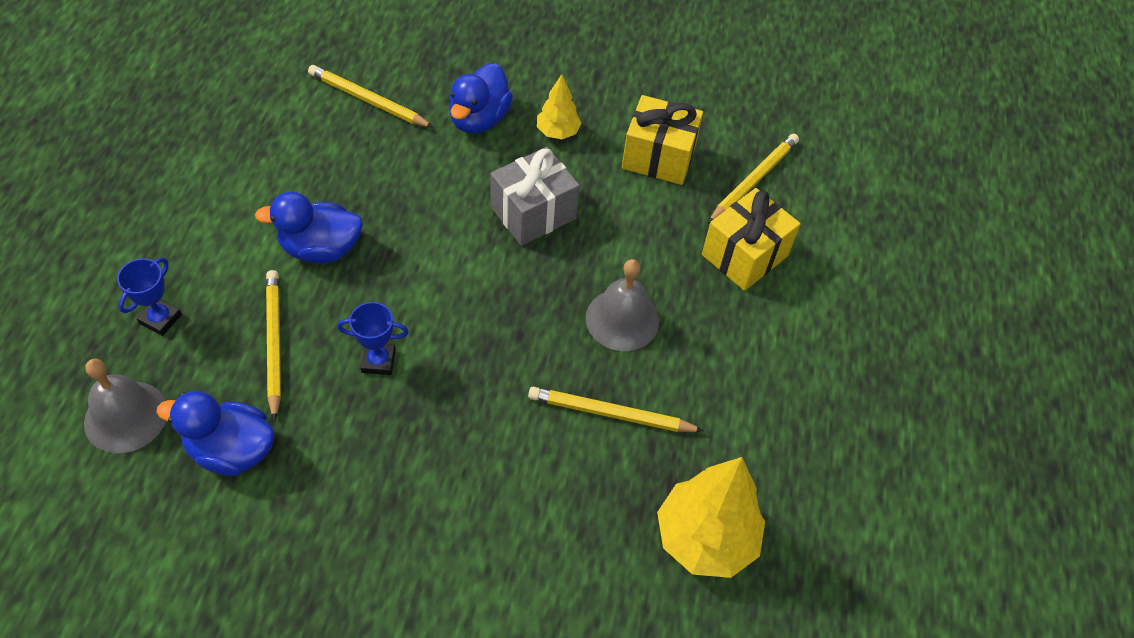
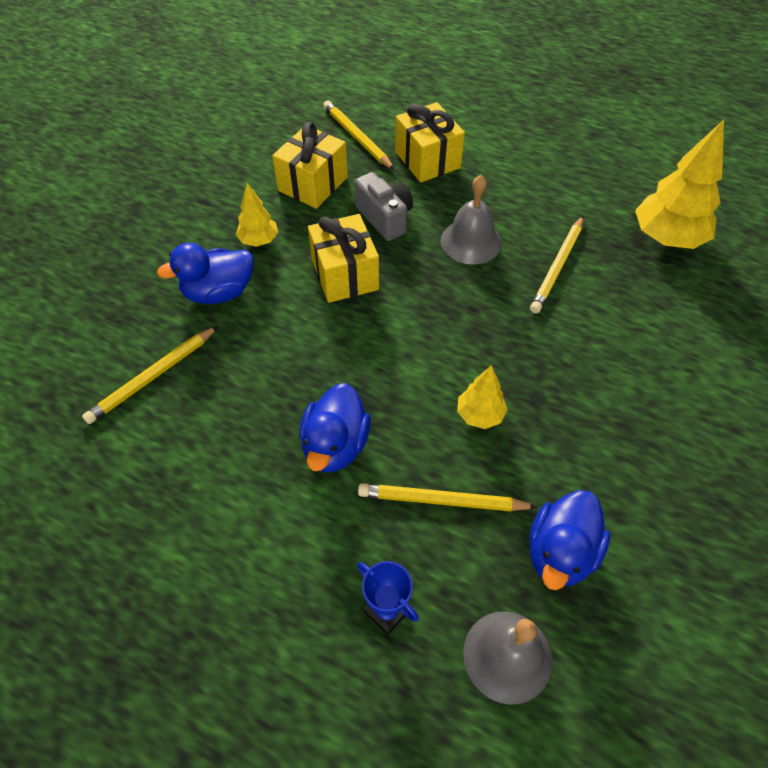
camera: 70 degrees left, 0 degrees up
(378, 361) = (479, 415): blue trophy -> yellow tree
(479, 119) = (219, 292): blue duck -> blue duck turned 120 degrees clockwise
(533, 213) = (345, 275): grey gift -> yellow gift
(630, 232) = (385, 218): none -> grey camera

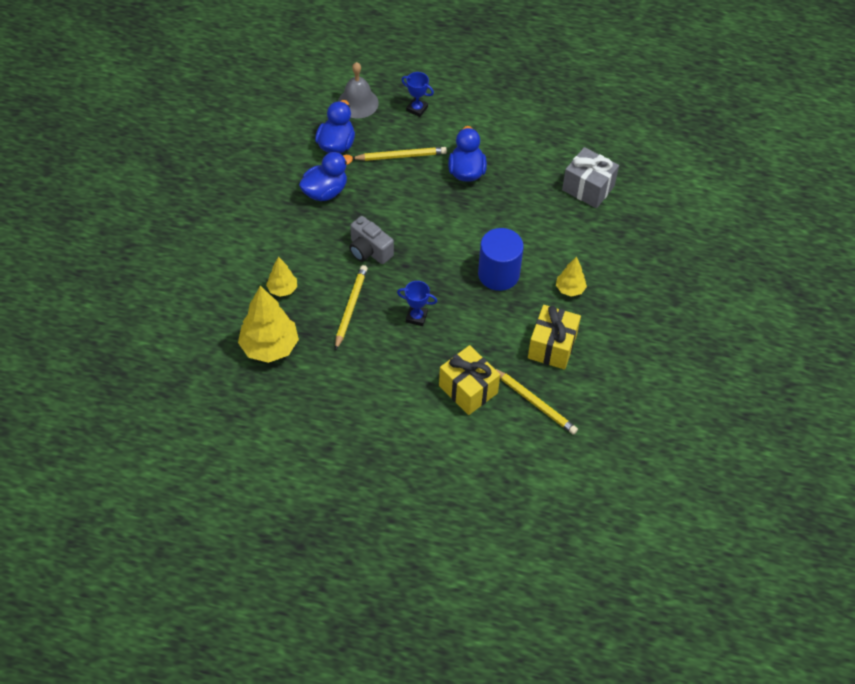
camera: 165 degrees right, 0 degrees up
(152, 377) = (588, 188): yellow pencil -> grey gift
(219, 292) = (577, 246): blue duck -> blue duck (325, 191)
(345, 275) = (498, 274): yellow gift -> blue cylinder
(385, 218) = (485, 325): grey camera -> grey camera (369, 250)
(471, 241) = (416, 317): grey bell -> blue trophy
(479, 415) = (388, 201): yellow tree -> yellow tree (282, 289)

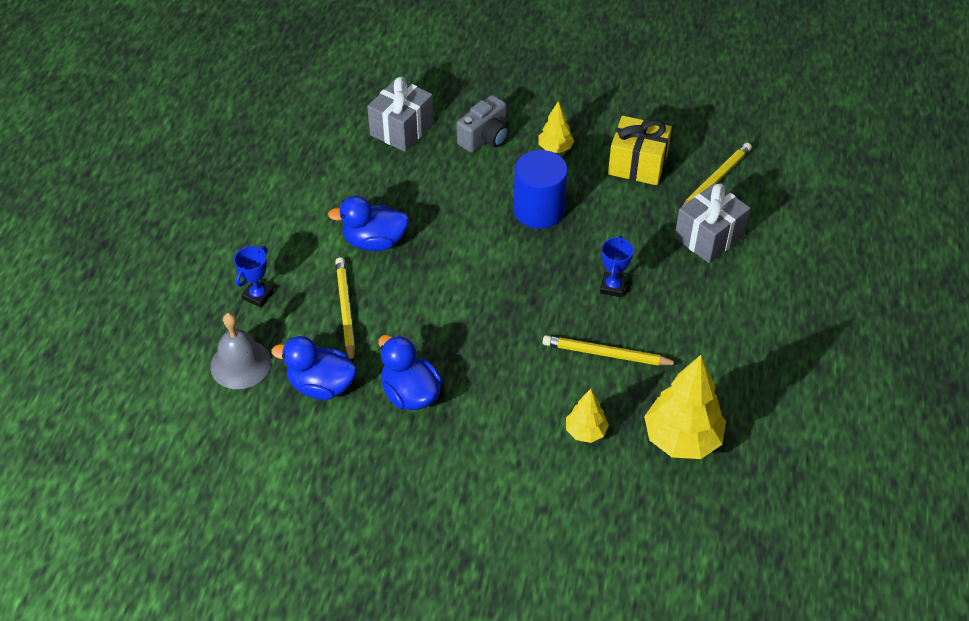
camera: 90 degrees left, 5 degrees down
(369, 250) = (512, 339): grey camera -> grey camera (485, 138)
(468, 389) = (709, 237): yellow gift -> grey gift

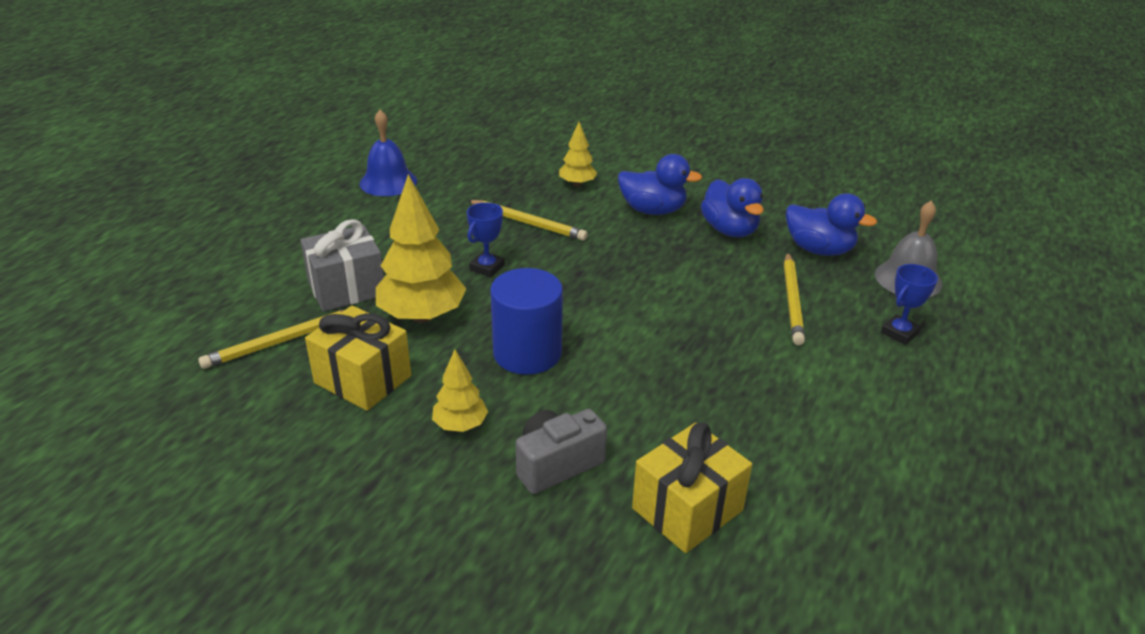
camera: 165 degrees left, 15 degrees down
(374, 241) = (751, 360): blue duck -> blue duck (653, 210)
(401, 129) = (687, 509): grey gift -> yellow gift
(681, 439) = (499, 168): yellow tree -> yellow tree (422, 316)
(778, 382) = (388, 182): none -> blue bell

